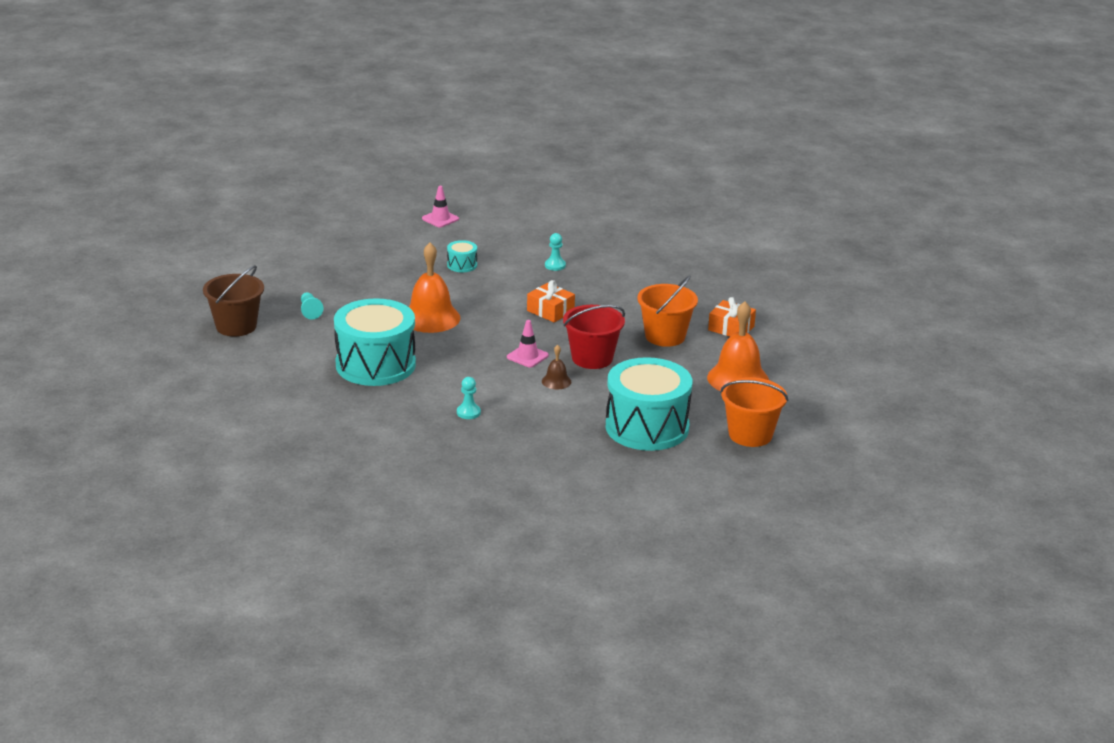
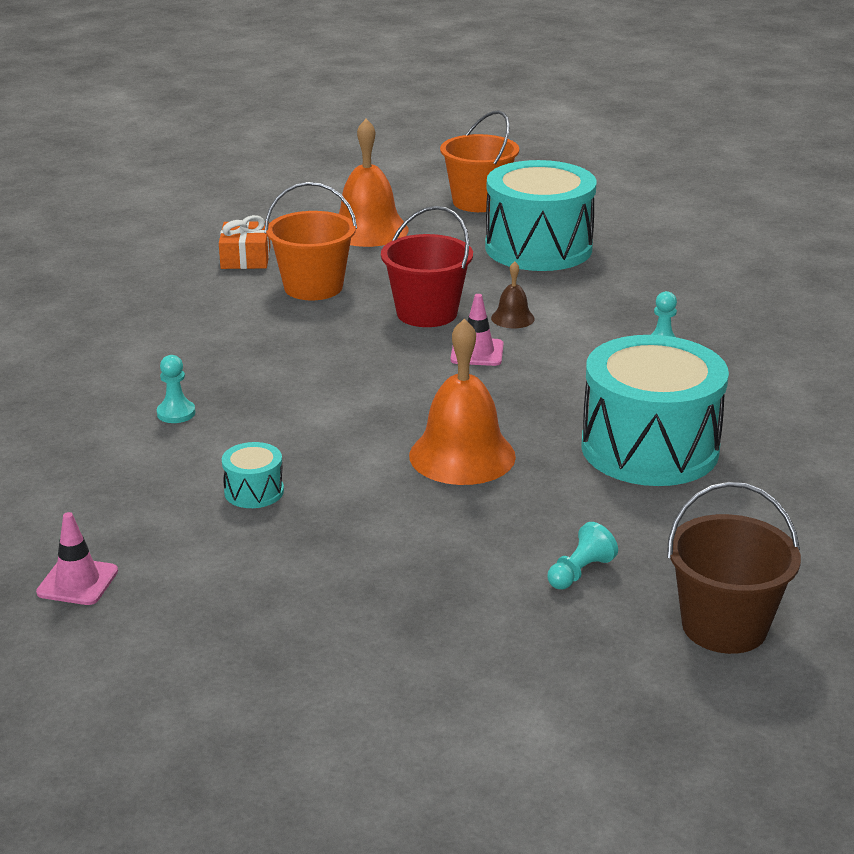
camera: 120 degrees left, 0 degrees up
(550, 311) = (330, 374): orange gift -> none

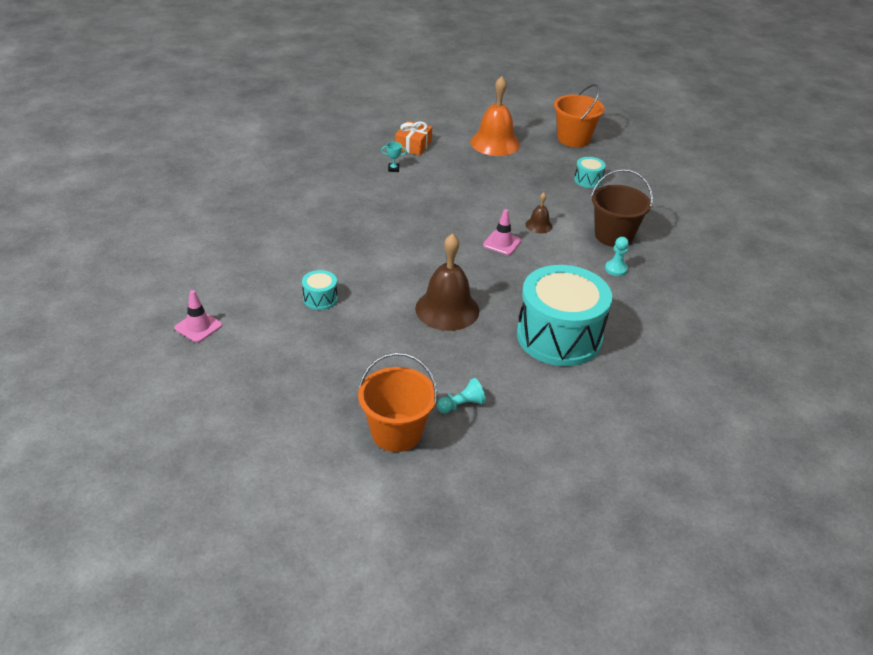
camera: 20 degrees right, 10 degrees up
(176, 413) = (311, 237): turquoise pawn -> none
(238, 294) = (393, 169): none -> turquoise trophy
(313, 287) = (438, 174): orange bucket -> orange bucket (396, 432)
(427, 313) = (490, 209): red bucket -> none
(462, 455) = (447, 309): orange bell -> brown bell
(538, 248) = (588, 180): turquoise drum -> turquoise drum, size x0.41
(724, 626) = (520, 467): brown bucket -> brown bucket (614, 236)

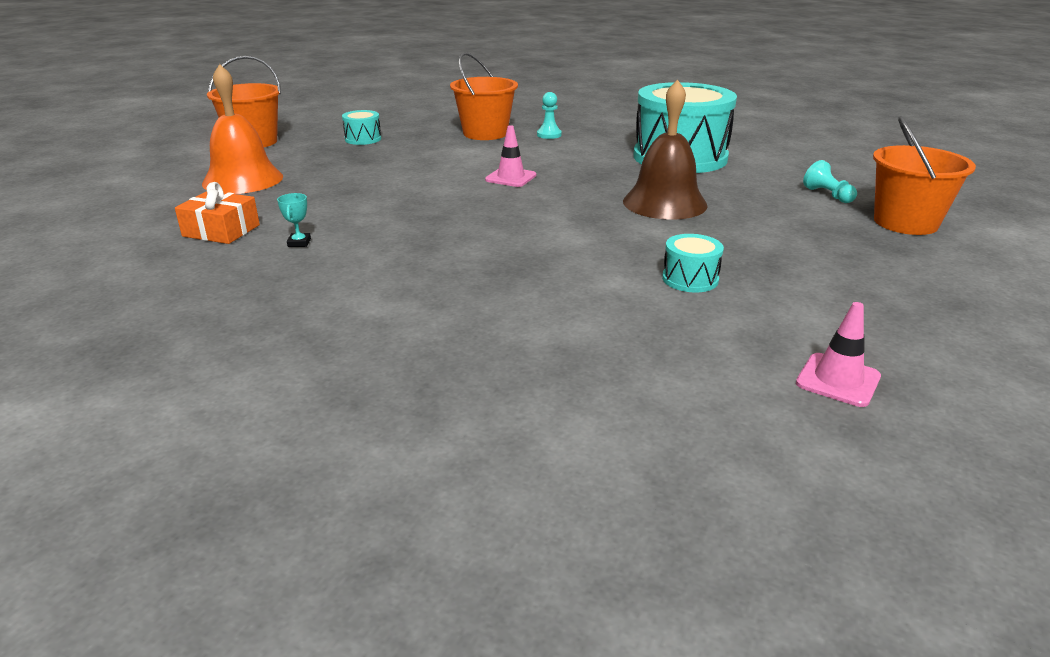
camera: 90 degrees left, 10 degrees down
(539, 225) = (467, 161): brown bell -> none
(614, 236) = (485, 133): brown bucket -> orange bucket

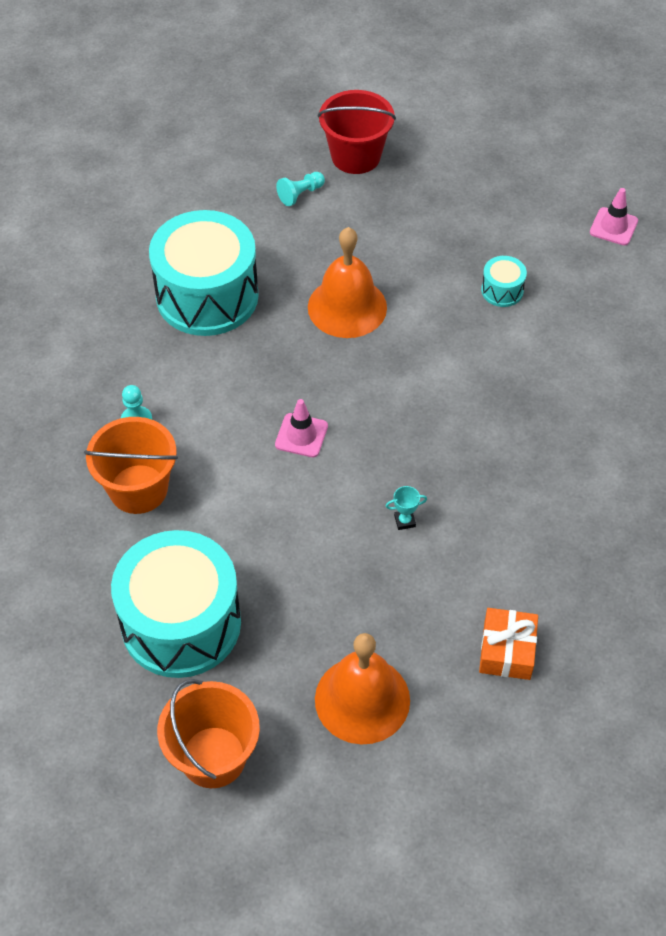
camera: 100 degrees left, 25 degrees up
(299, 243) = (514, 570): turquoise trophy -> turquoise trophy (404, 521)
(363, 139) = (181, 623): turquoise drum -> turquoise drum, size x2.41
(664, 203) = (347, 307): brown bell -> orange bell
(905, 222) = (356, 156): orange bucket -> red bucket

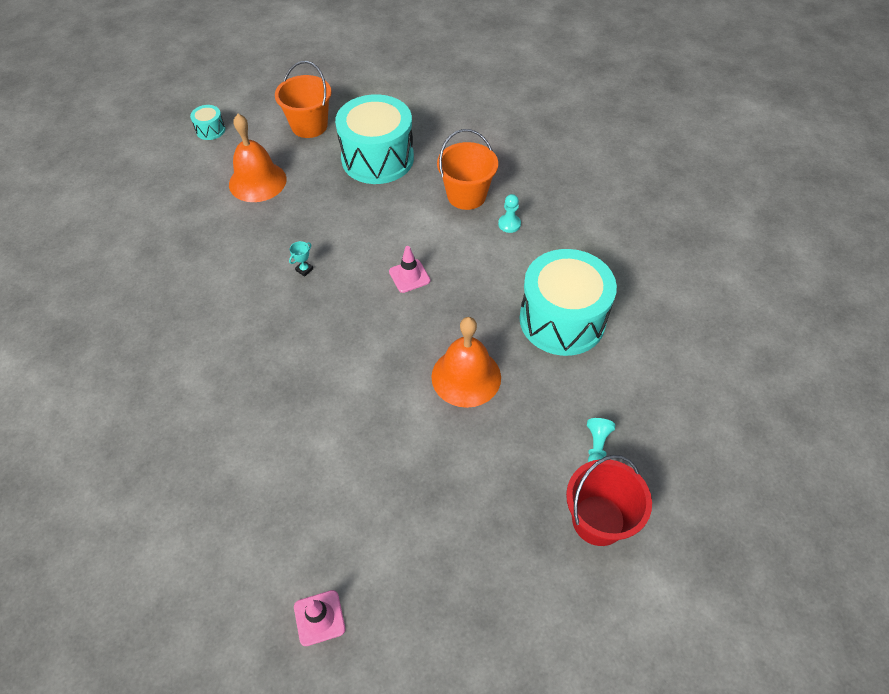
camera: 140 degrees right, 0 degrees up
(502, 290) = (367, 473): turquoise drum -> turquoise drum (210, 130)
(507, 650) = (195, 243): orange gift -> none

